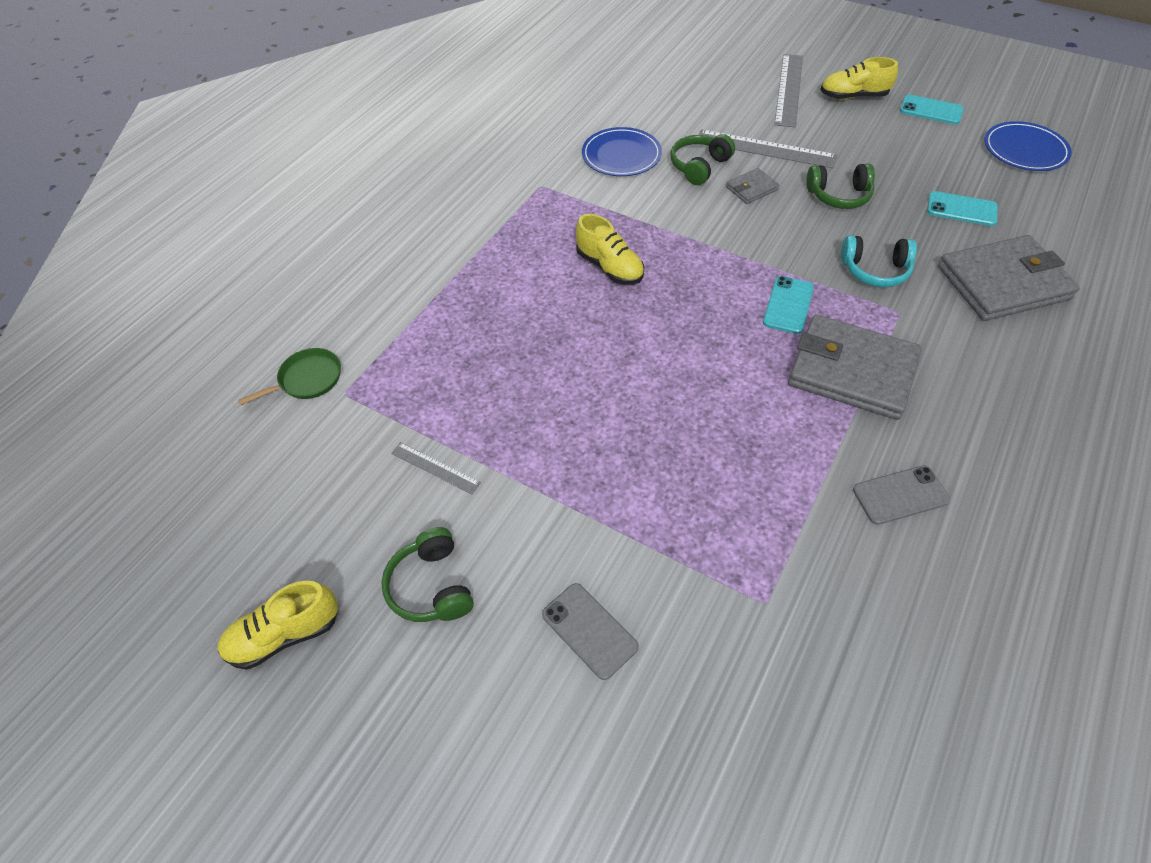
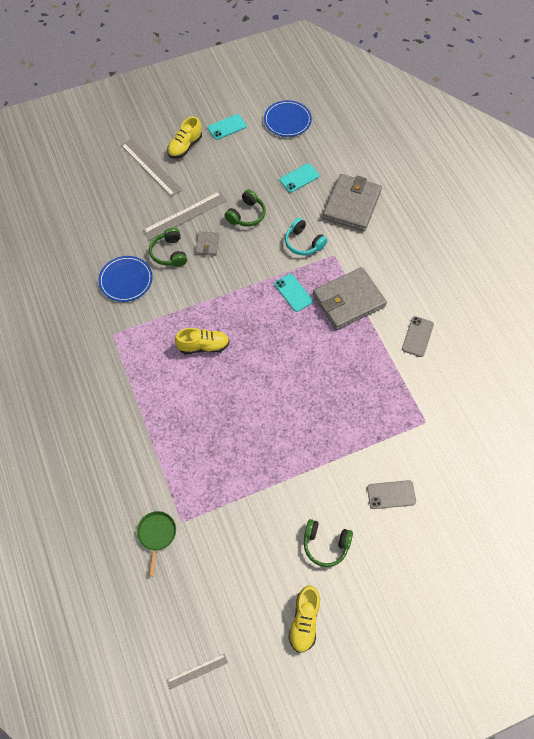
camera: 55 degrees left, 10 degrees up
(435, 468) = (263, 505): grey ruler -> grey ruler (197, 671)
(875, 270) = (303, 243): turquoise headphones -> turquoise headphones turned 90 degrees clockwise

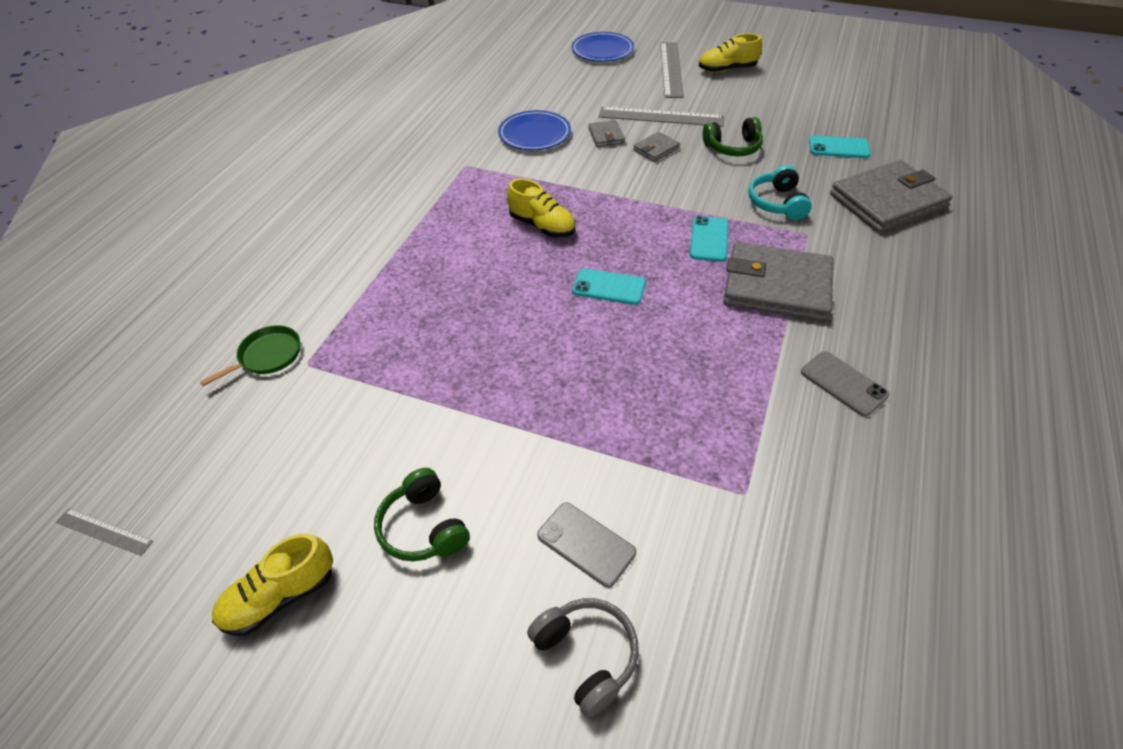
camera: 45 degrees right, 15 degrees down
(169, 253) = (606, 136): green headphones -> grey wallet
(227, 127) = (794, 74): turquoise phone -> turquoise phone (609, 287)
(287, 120) = (879, 97): blue plate -> blue plate (602, 50)
(417, 336) = (843, 383): grey phone -> grey phone turned 75 degrees clockwise
(432, 535) = (586, 656): none -> grey headphones

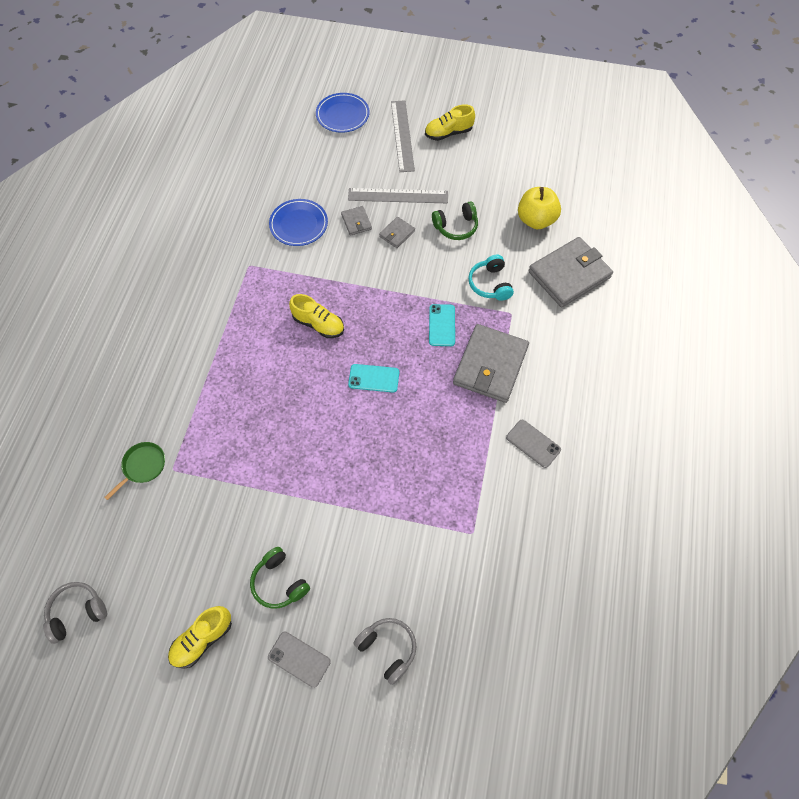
camera: 10 degrees left, 15 degrees up
(104, 531) = (77, 612): grey ruler -> grey headphones
(586, 544) = (380, 580): grey phone -> grey phone (299, 659)
(777, 286) = (490, 365): grey wallet -> grey wallet turned 75 degrees counterclockwise
(838, 147) = (536, 220): turquoise phone -> yellow apple

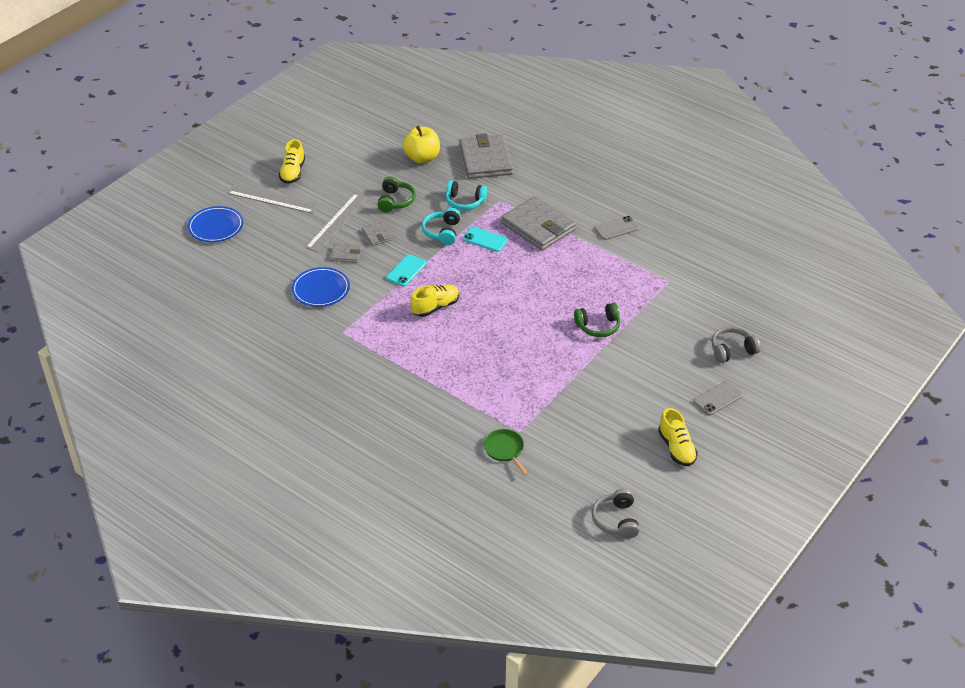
camera: 65 degrees left, 20 degrees down
(279, 582) = (653, 393): green headphones -> green headphones (598, 326)
(374, 378) = (508, 291): turquoise phone -> turquoise phone (406, 270)
(432, 284) = (442, 232): none -> turquoise headphones

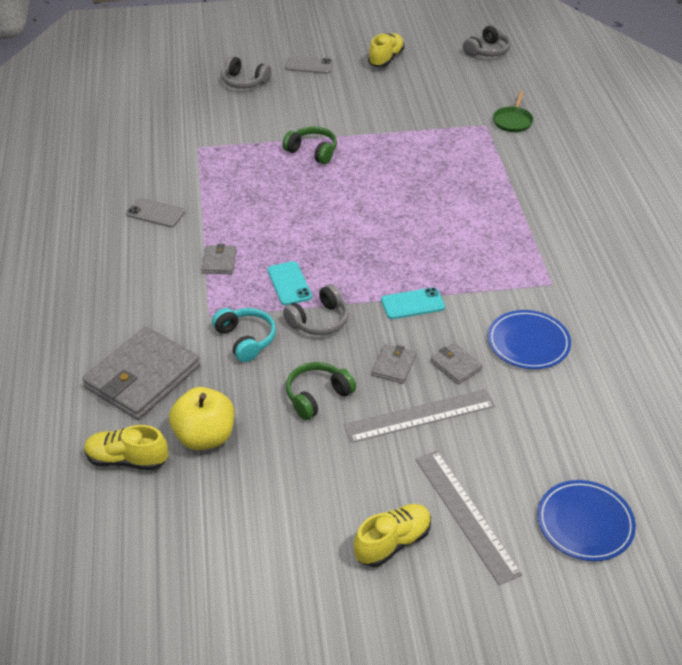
camera: 135 degrees left, 0 degrees up
(435, 307) = (430, 251): yellow shoe -> yellow shoe (127, 460)
(442, 232) = (319, 320): turquoise headphones -> grey headphones
(538, 226) = (219, 262): grey wallet -> grey wallet, size x0.46

